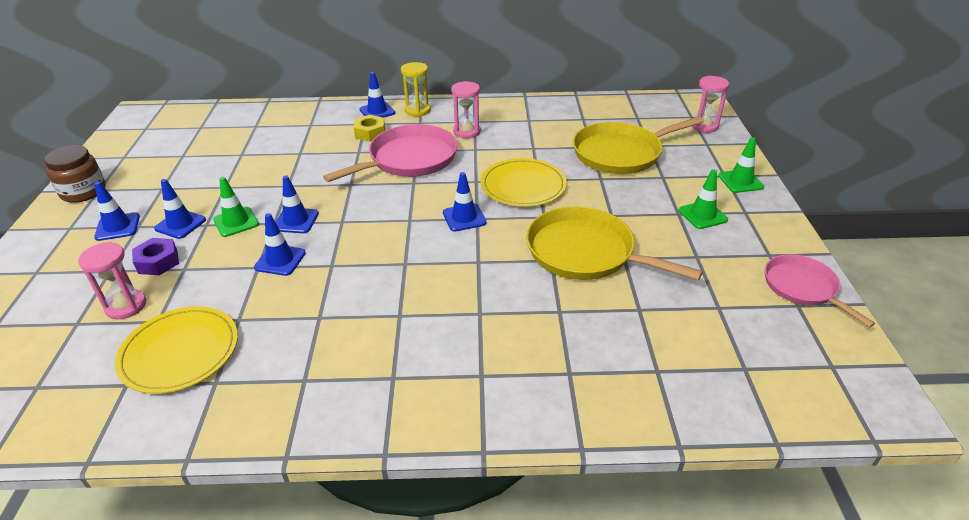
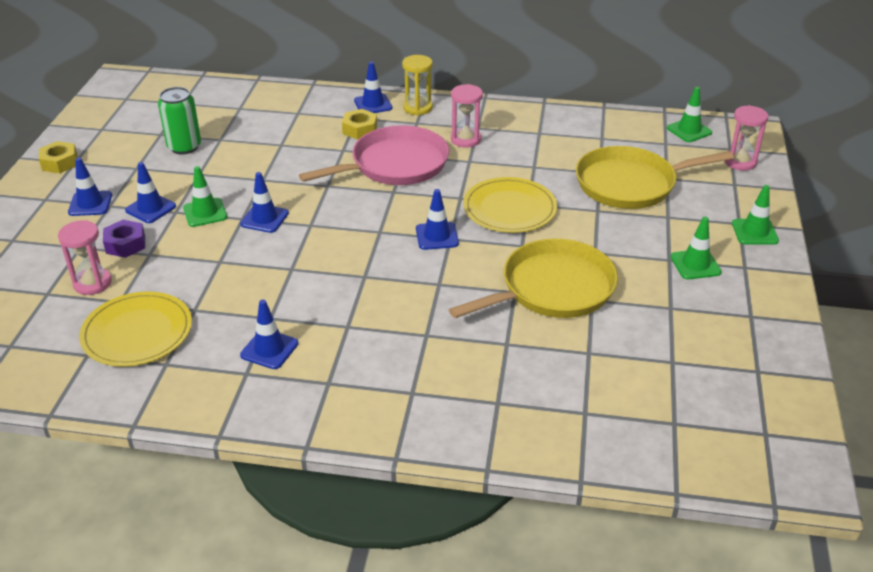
camera: 10 degrees right, 0 degrees up
(83, 192) = (60, 163): brown jar -> yellow nut
(207, 164) = (184, 147): none -> green can
(280, 260) = (242, 257): blue traffic cone -> blue traffic cone (269, 349)
(585, 252) = (552, 288): yellow pan -> yellow pan turned 105 degrees clockwise
(652, 106) = (689, 130): none -> green traffic cone
(802, 287) = (771, 354): pink pan -> none

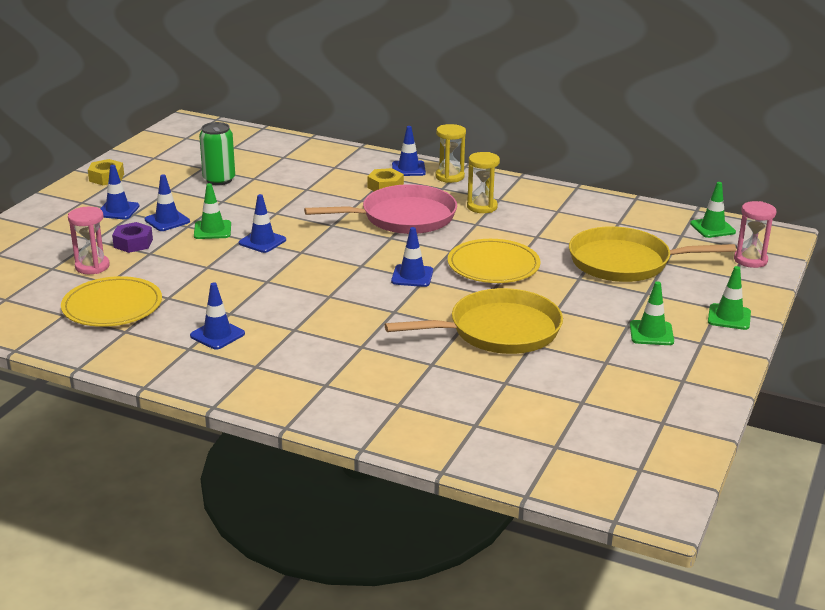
camera: 15 degrees right, 10 degrees down
(465, 139) = (482, 207): pink hourglass -> yellow hourglass

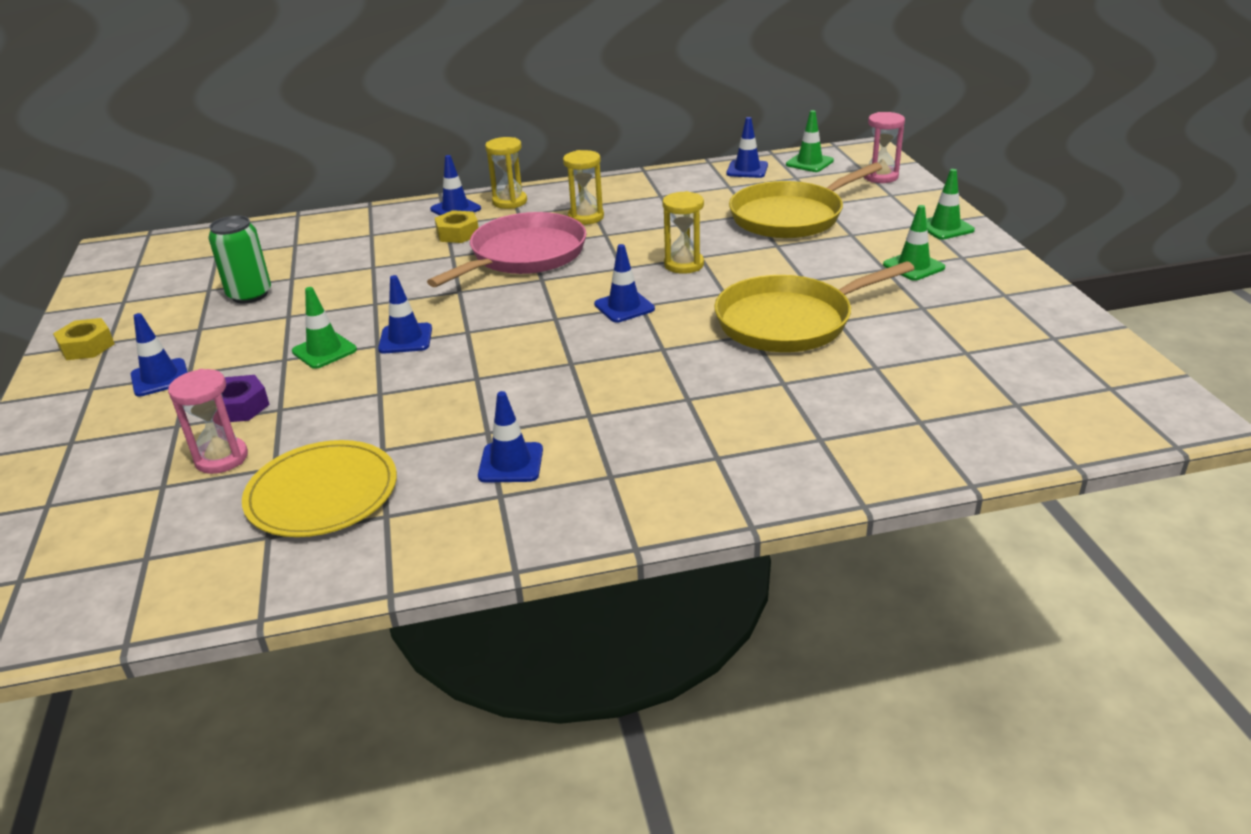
camera: 35 degrees left, 5 degrees up
(167, 221) = (248, 363): blue traffic cone -> blue traffic cone (747, 169)
(493, 265) = (684, 265): yellow plate -> yellow hourglass
(499, 330) = (789, 321): yellow pan -> yellow pan turned 150 degrees counterclockwise

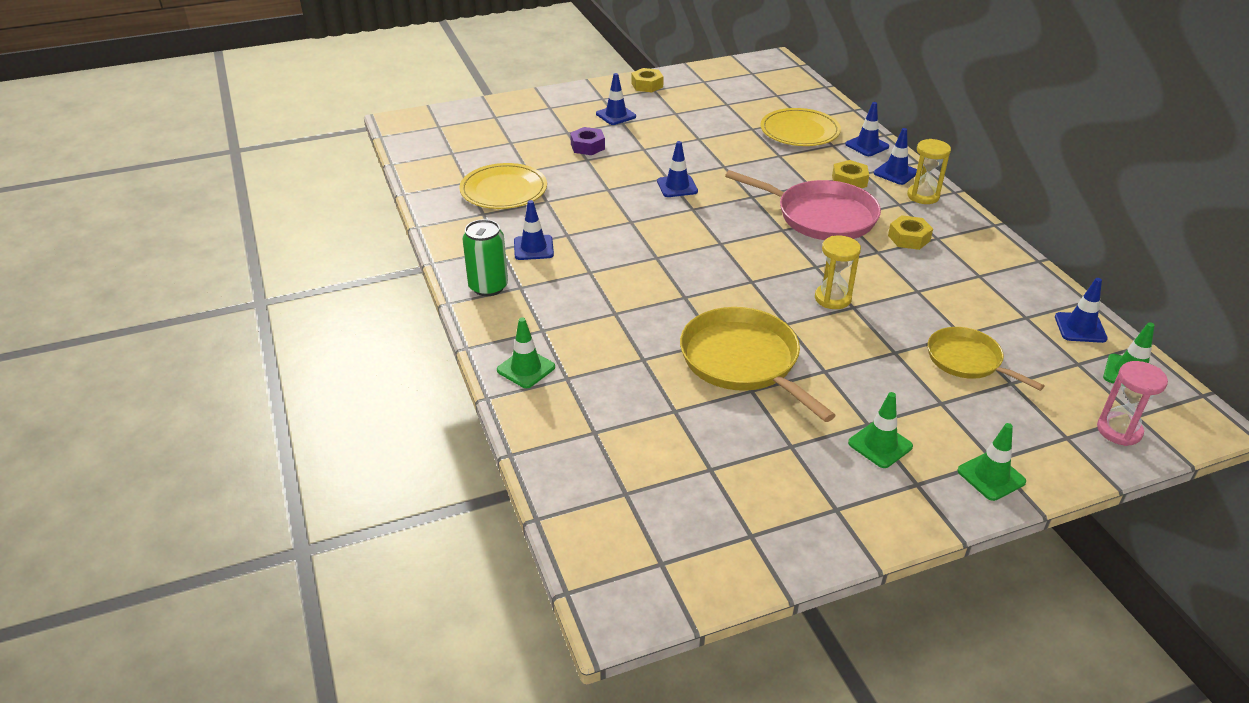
camera: 80 degrees right, 5 degrees up
(221, 458) = (536, 153): pink hourglass -> none
(250, 295) = (723, 119): green can -> green can (488, 287)
(323, 249) = (799, 131): none -> yellow plate
(324, 351) = (656, 160): green traffic cone -> green traffic cone (526, 368)
(586, 217) = (909, 238): yellow hourglass -> yellow nut
(624, 307) = (747, 273): blue traffic cone -> blue traffic cone (867, 145)
(790, 217) = (967, 360): yellow pan -> yellow pan, size x0.62

